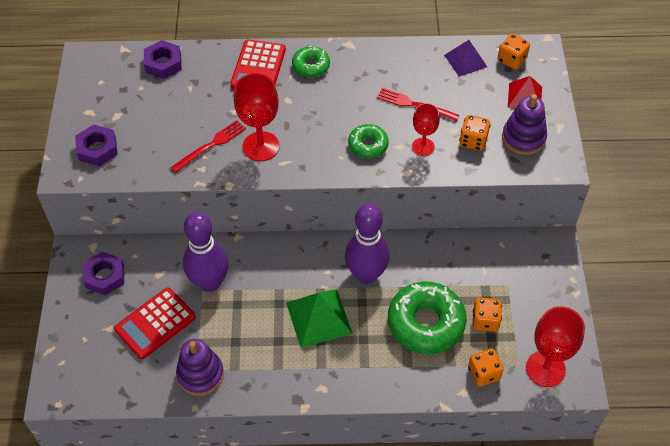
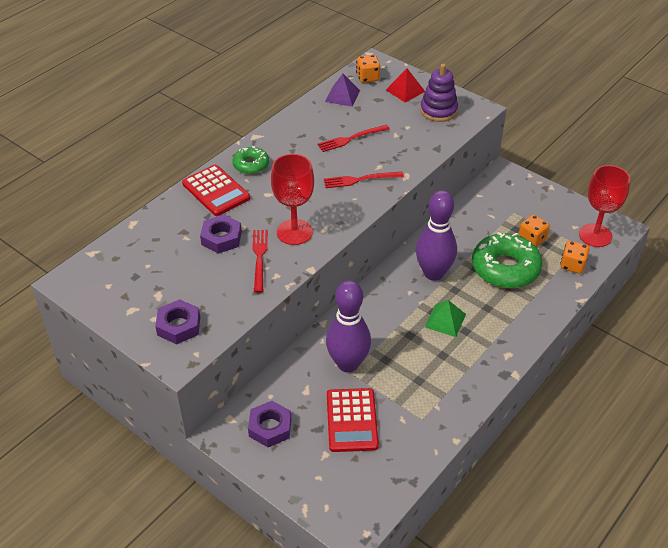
camera: 50 degrees left, 10 degrees down
(163, 63) = (140, 239): purple nut -> purple nut (221, 238)
(200, 374) = (428, 419): purple stacking toy -> none
(319, 318) = (445, 320): green pyramid -> green pyramid, size x0.65
(368, 145) = (360, 180): green donut -> red fork
(423, 147) = (393, 156): red goblet -> none
(473, 141) = (415, 132): orange dice -> none

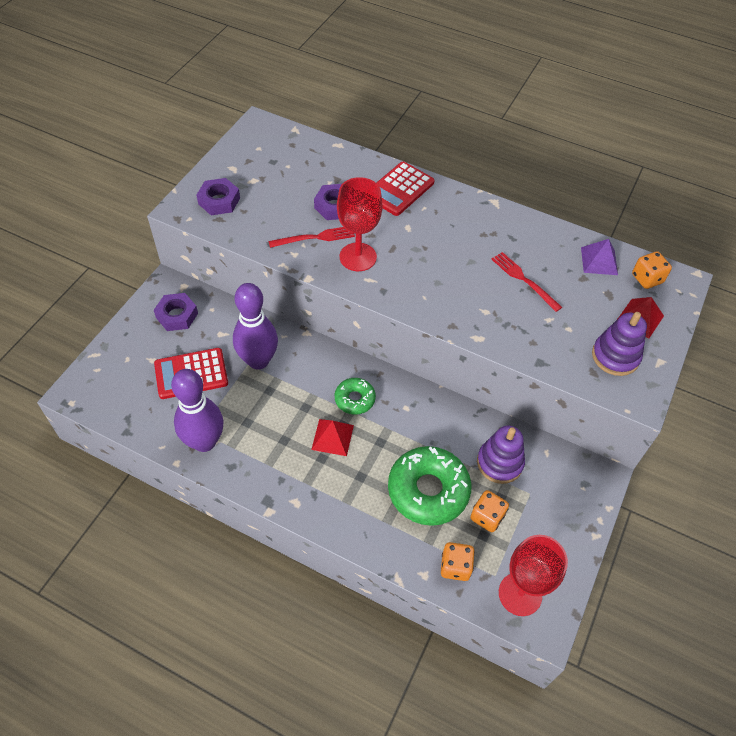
camera: 75 degrees right, 10 degrees up
(251, 165) = (447, 207): green donut -> green donut (354, 399)
(360, 180) = (456, 297): red fork -> none
(433, 273) = (400, 419): purple bowling pin -> purple bowling pin (204, 442)
(445, 320) = (332, 437): green pyramid -> red pyramid
(485, 222) = (499, 463): none -> purple stacking toy

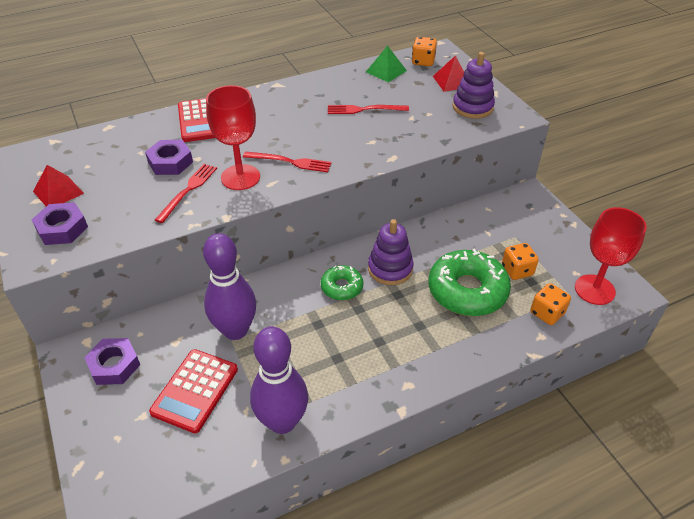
camera: 50 degrees left, 10 degrees down
(332, 437) = (365, 322): red pyramid -> red pyramid (58, 192)
(405, 275) = (290, 162): none -> red fork
(499, 463) = (476, 237): purple stacking toy -> purple stacking toy (390, 269)
(599, 261) = (386, 71): purple pyramid -> green pyramid

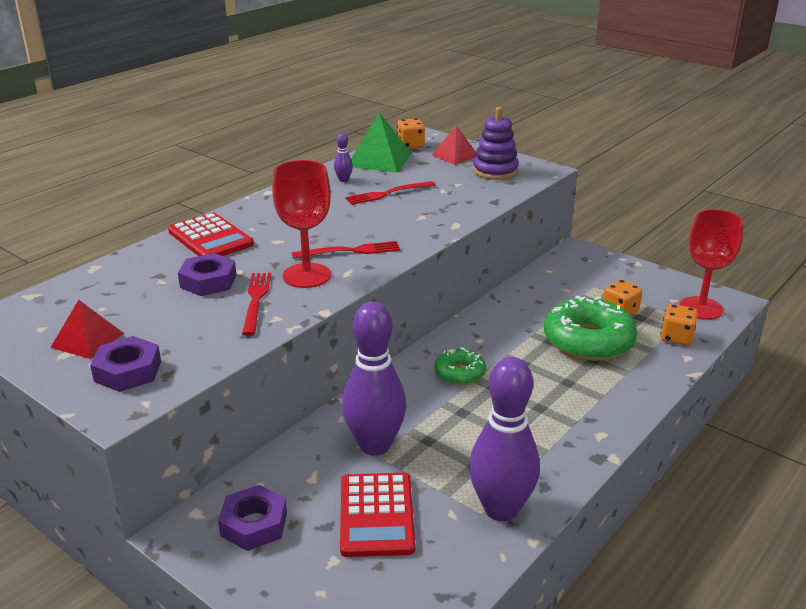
camera: 25 degrees left, 15 degrees down
(341, 86) = (343, 180): none -> purple bowling pin
(386, 71) = (379, 159): green pyramid -> green pyramid, size x1.53
(390, 269) = (496, 344): purple stacking toy -> none

